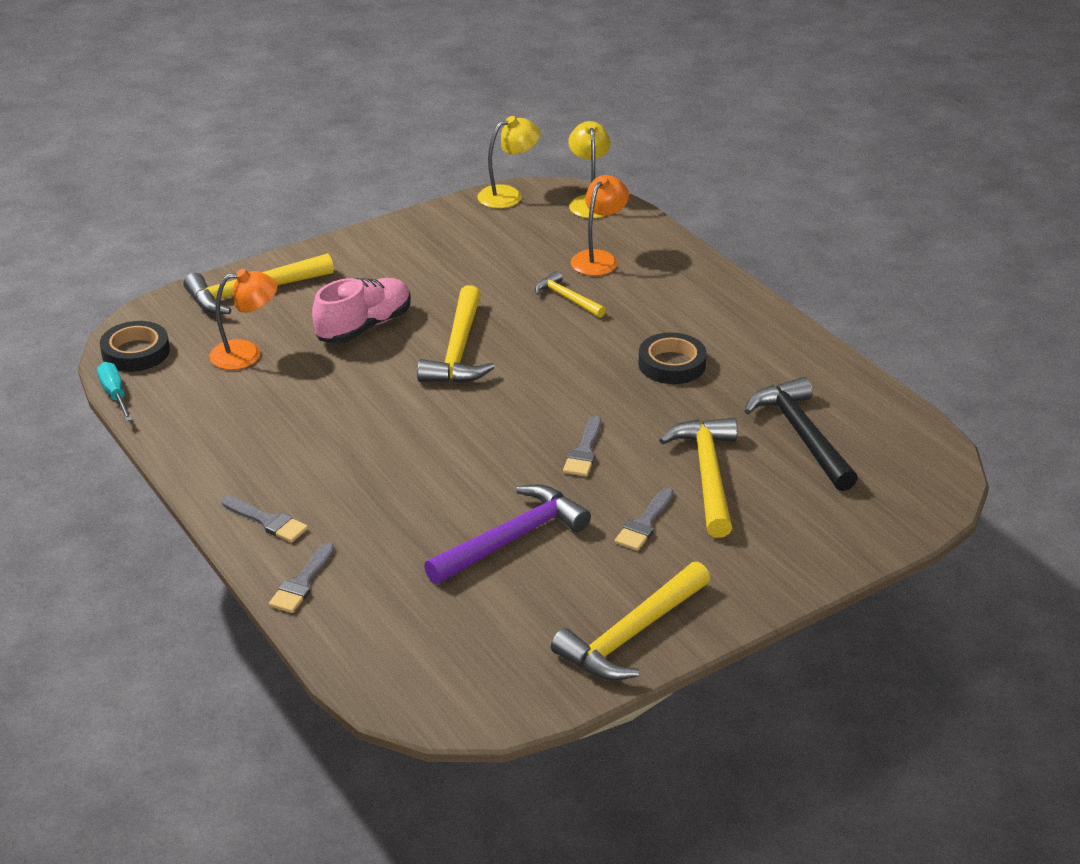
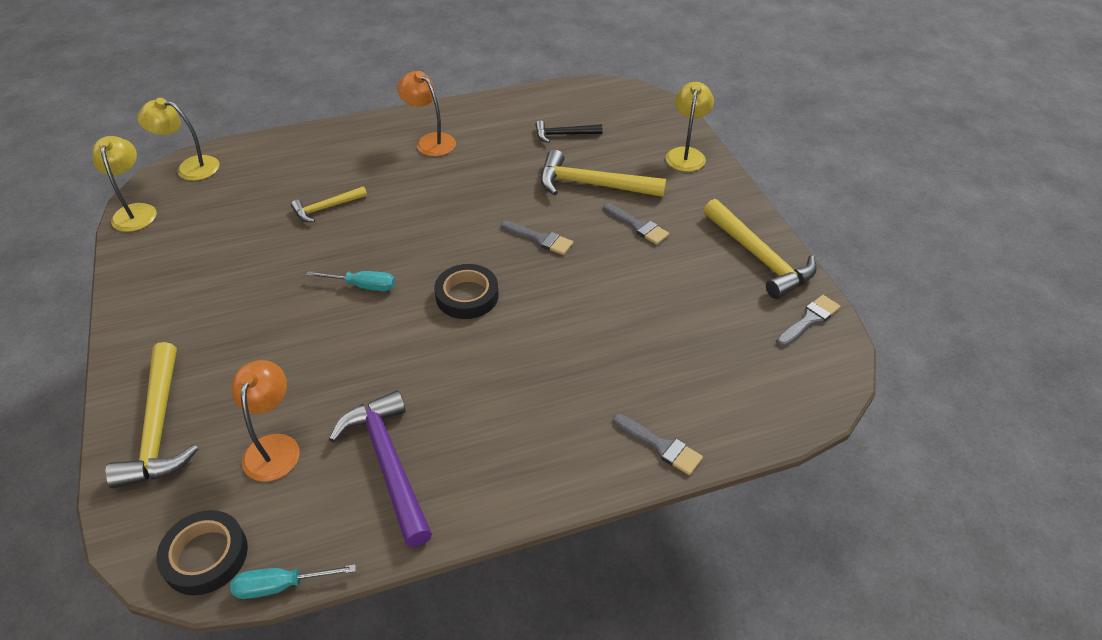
camera: 75 degrees left, 10 degrees up
(267, 521) = (564, 462): grey brush -> grey brush (809, 320)
(364, 327) = (284, 345): pink shoe -> none
(459, 350) = (363, 286): yellow hammer -> turquoise screwdriver
(511, 539) = (636, 299): purple hammer -> purple hammer (388, 464)
(599, 258) = (280, 179): orange lamp -> orange lamp (430, 141)
(672, 364) = (450, 173): black tape -> black tape (467, 296)
(801, 435) = (564, 135): black hammer -> black hammer, size x0.57
(822, 548) = (686, 154): none -> yellow lamp

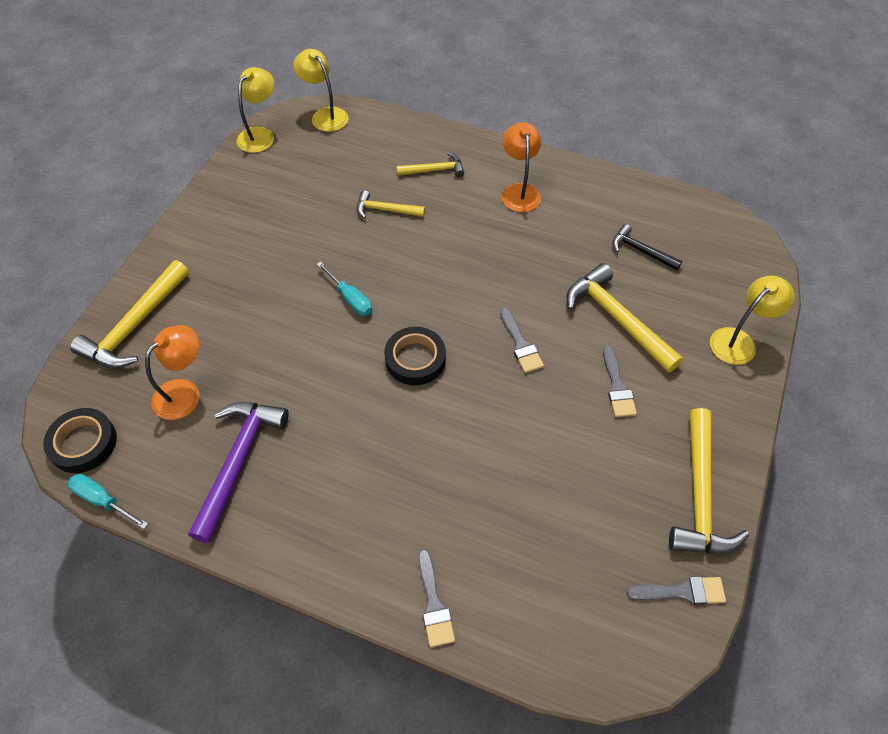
camera: 40 degrees right, 10 degrees up
(341, 160) = (434, 170): none -> yellow hammer

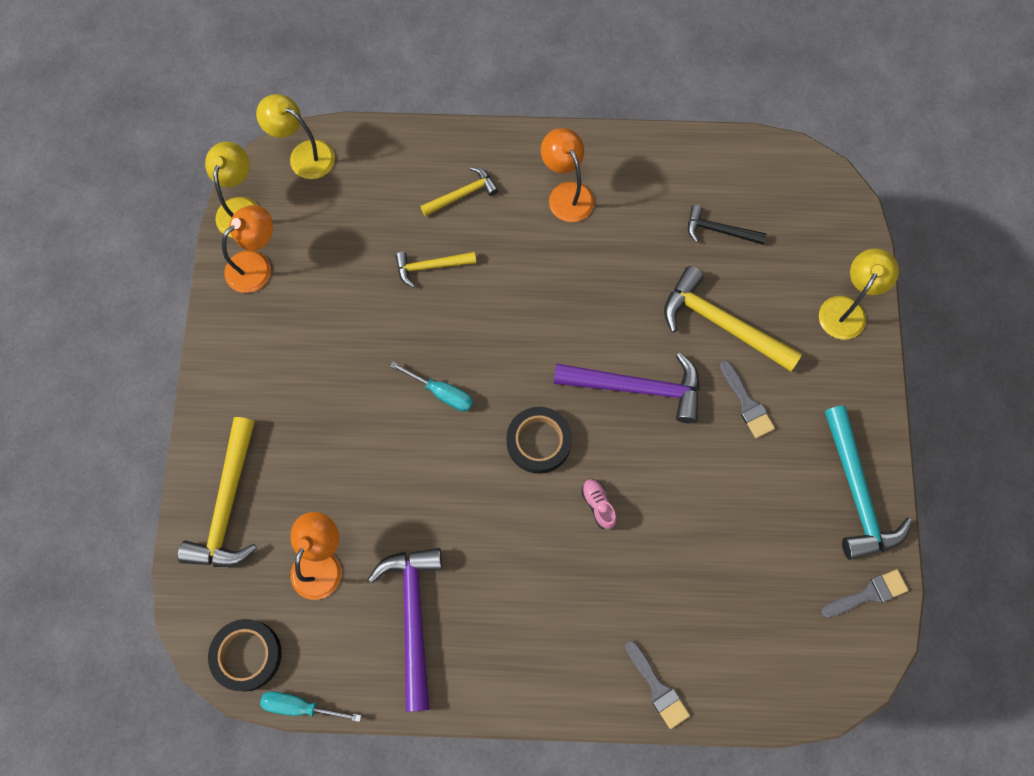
camera: 20 degrees left, 15 degrees up
(251, 172) = (256, 265): none -> orange lamp
(446, 425) = (598, 505): none -> pink shoe
(520, 344) = (637, 387): grey brush -> purple hammer
(700, 495) = (857, 492): yellow hammer -> turquoise hammer

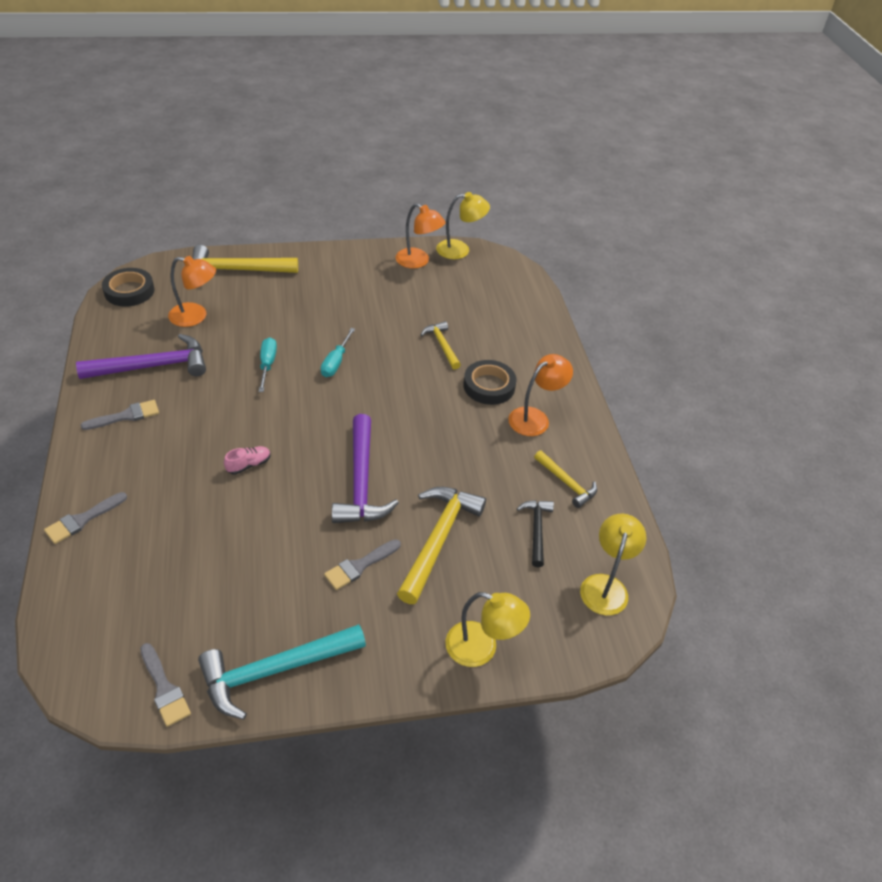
camera: 75 degrees right, 25 degrees down
(300, 706) = (90, 319): turquoise screwdriver -> turquoise screwdriver (267, 364)
(304, 155) = (513, 272): yellow lamp -> yellow lamp (606, 586)
(462, 194) = (511, 356): yellow hammer -> yellow hammer (566, 483)
(500, 647) = (126, 416): none -> grey brush
(538, 442) = (302, 422): black tape -> black tape (489, 386)

